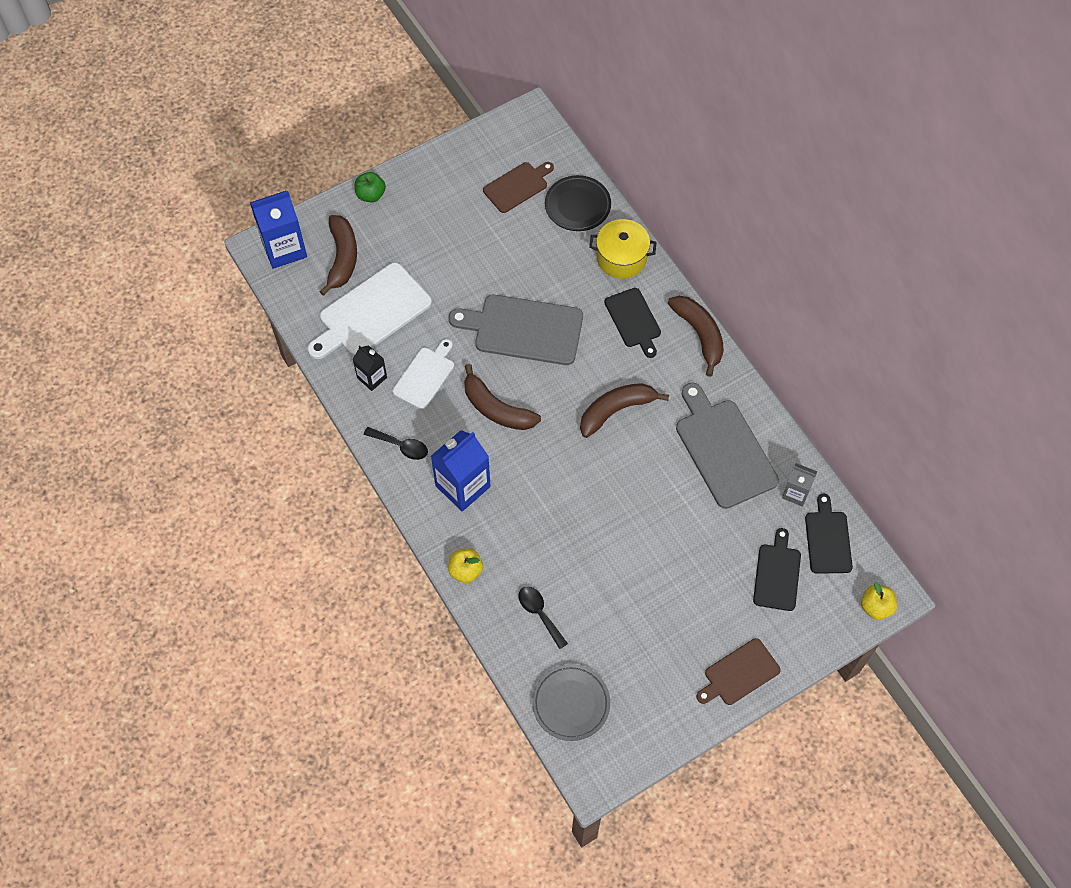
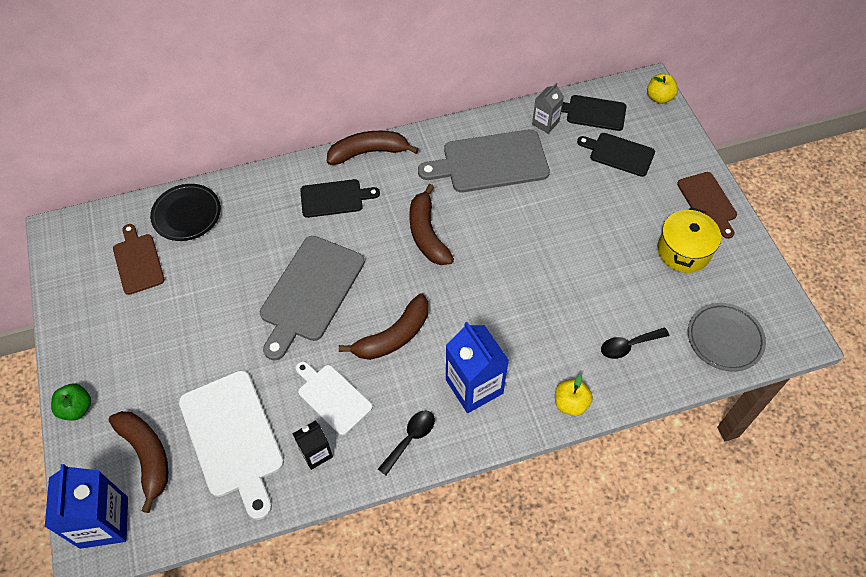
camera: 75 degrees left, 5 degrees down
(342, 258) = (147, 456): brown banana -> brown banana turned 45 degrees clockwise
(621, 258) = (262, 192): yellow pot -> yellow pot (683, 251)

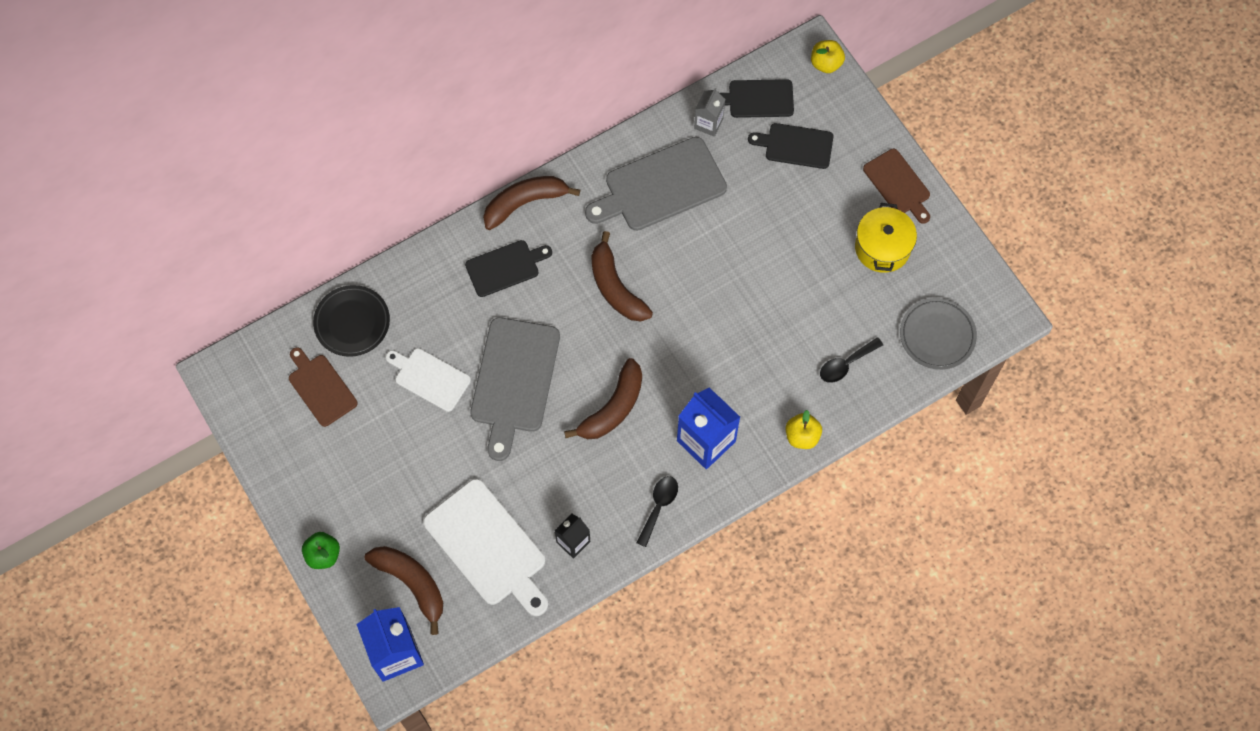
camera: 15 degrees left, 10 degrees up
(332, 397) = (571, 484): white cutting board -> white cutting board (430, 378)

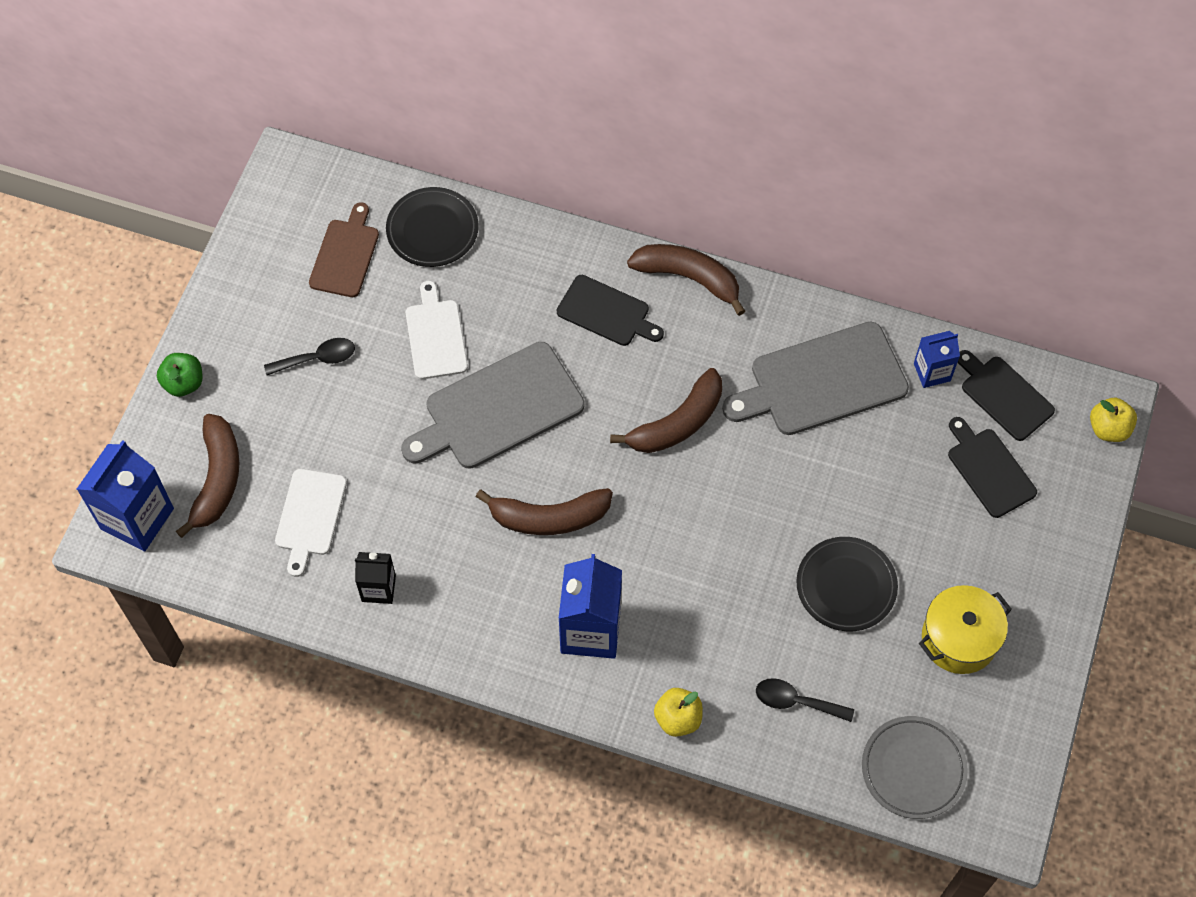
camera: 50 degrees right, 5 degrees down
(488, 546) = (310, 516): white cutting board -> white cutting board, size x0.60
(615, 287) = (677, 423): brown banana -> brown banana turned 150 degrees counterclockwise
(659, 506) = (482, 639): black spoon -> black spoon (317, 358)
(660, 186) = (822, 381): grey cutting board -> grey cutting board turned 45 degrees counterclockwise
(708, 123) = (932, 372): grey carton -> blue carton
(800, 280) = (846, 586): none -> black plate
(898, 185) = (1044, 600): brown cutting board -> none

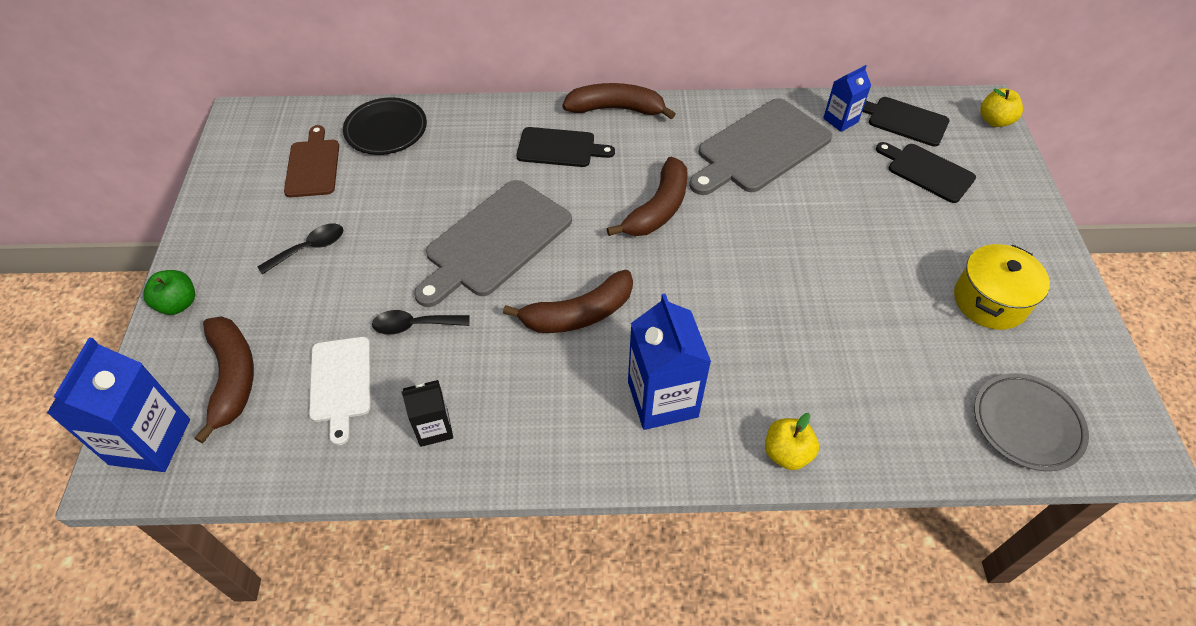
camera: 20 degrees left, 10 degrees down
(436, 336) = (416, 202): white cutting board -> none
(796, 701) = (886, 400): black spoon -> black spoon (414, 325)
(846, 586) = (870, 289): black plate -> none

